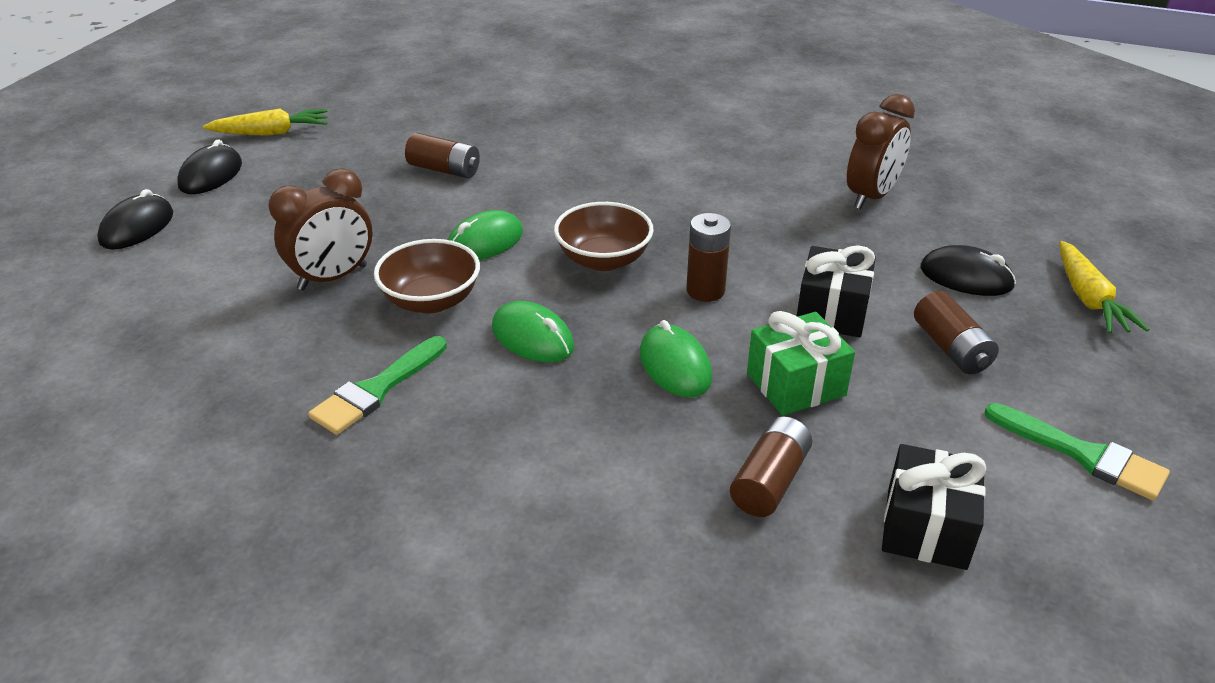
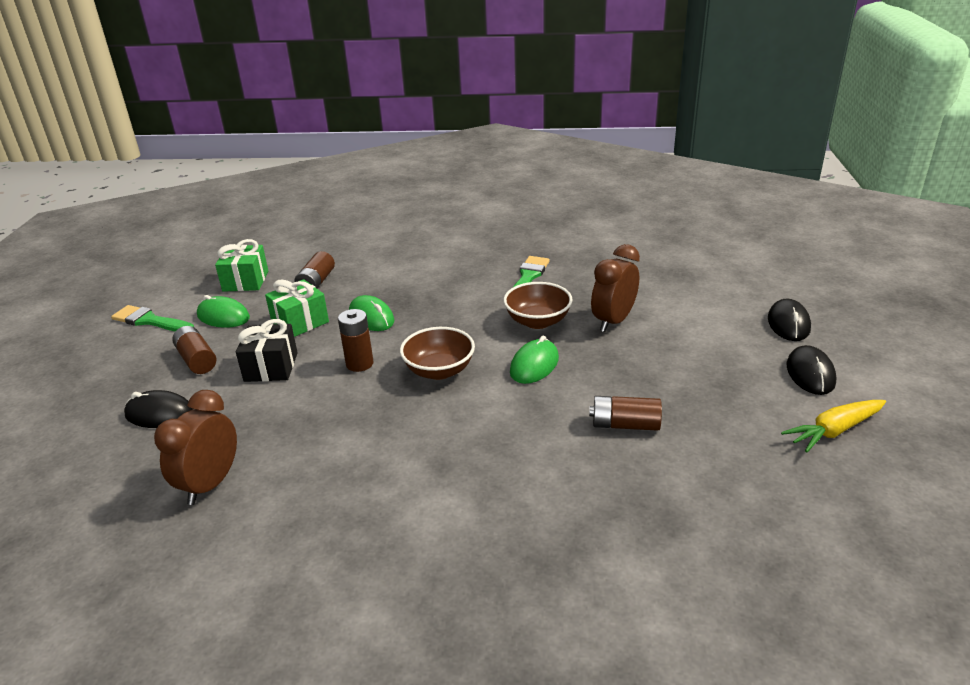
camera: 165 degrees right, 5 degrees down
(532, 338) = (461, 315): green mouse -> green mouse (223, 317)
(926, 528) = (245, 281): black gift -> green gift
(1088, 299) = (72, 415): yellow carrot -> none

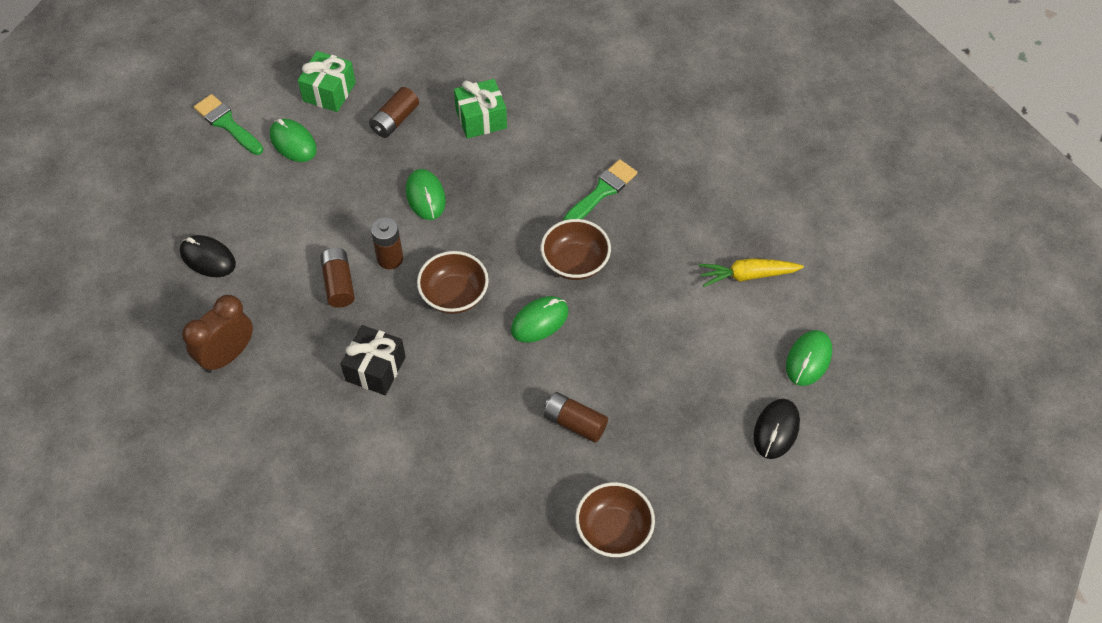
camera: 20 degrees right, 25 degrees up
(197, 360) = (254, 198): brown battery -> brown battery (339, 284)
(271, 367) = (313, 233): black gift -> black gift (375, 369)
(300, 322) = (359, 178): green gift -> green gift (481, 119)
(613, 321) = (645, 290): brown clock -> none
(736, 496) = (613, 530): none -> brown bowl
(788, 324) = (808, 359): black mouse -> green mouse
(834, 431) = (743, 500): yellow carrot -> yellow carrot (747, 275)

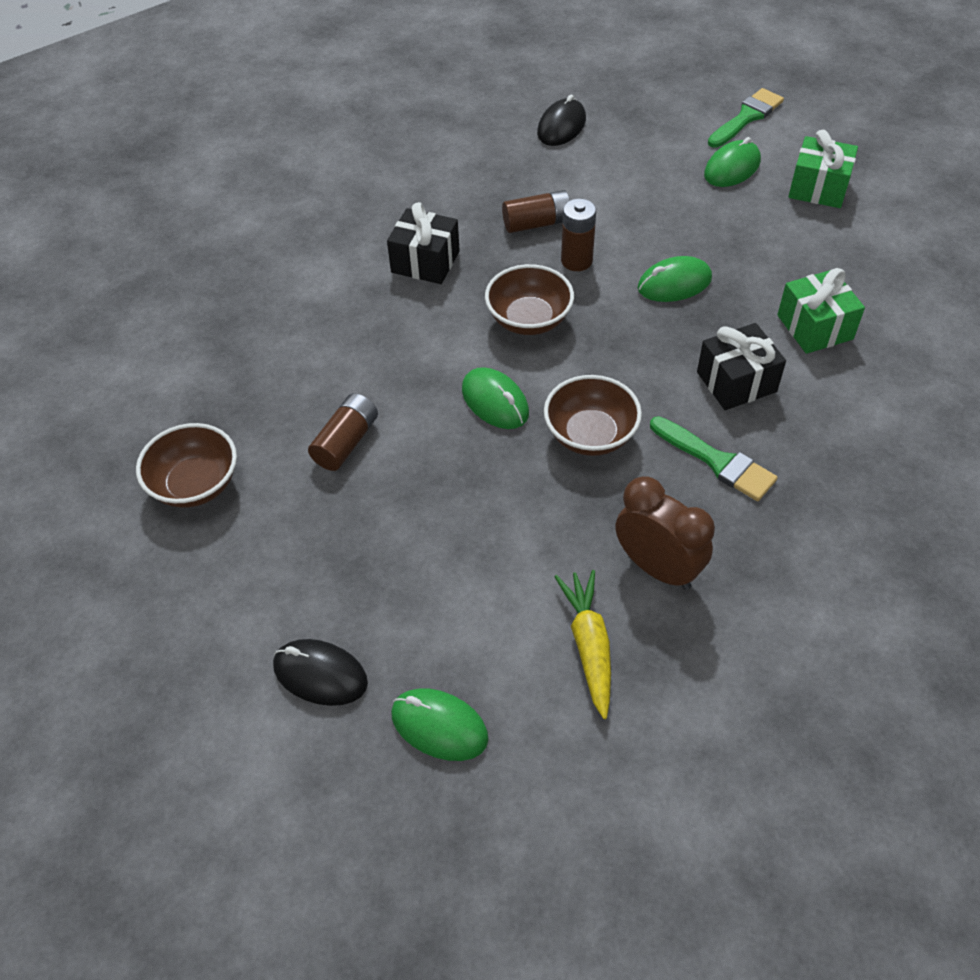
camera: 90 degrees right, 5 degrees down
(228, 355) = (442, 154): brown clock -> brown clock (657, 568)
(395, 120) = (789, 247): brown battery -> none
(530, 171) = (736, 382): none -> black gift

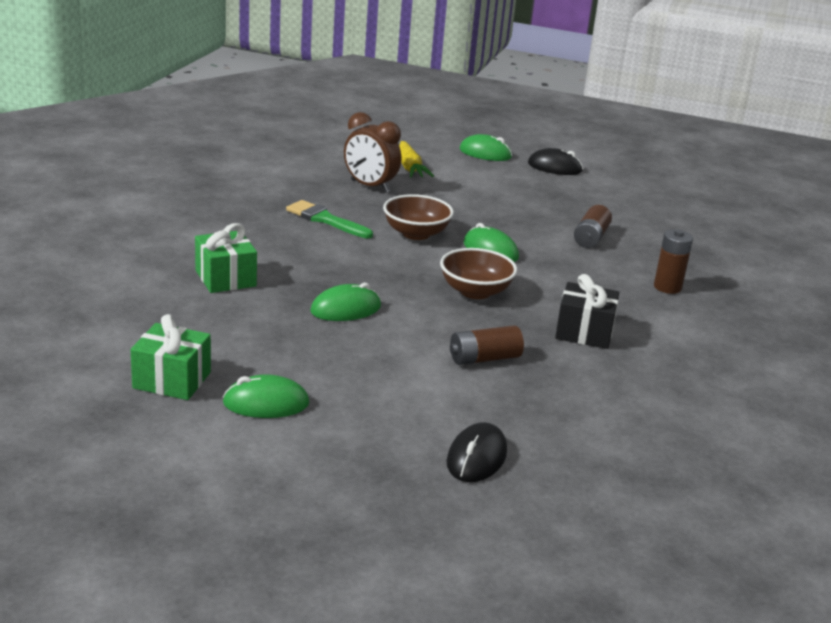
camera: 170 degrees right, 25 degrees down
(195, 484) = (679, 225): brown bowl -> none
(576, 261) = (439, 328): brown battery -> brown battery (667, 287)
(732, 168) = (266, 403): green mouse -> green mouse turned 45 degrees clockwise
(736, 382) = (302, 252): black gift -> none
(747, 117) = (229, 464): green brush -> none

